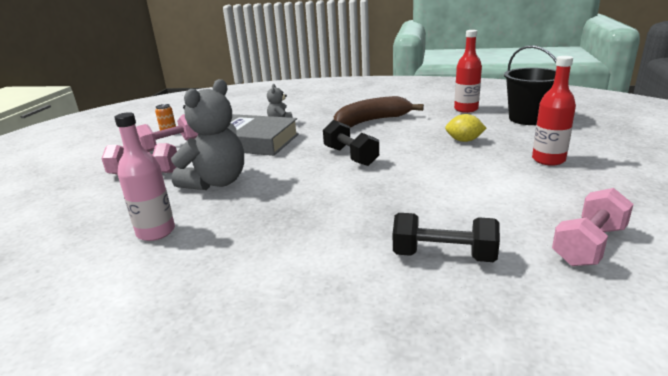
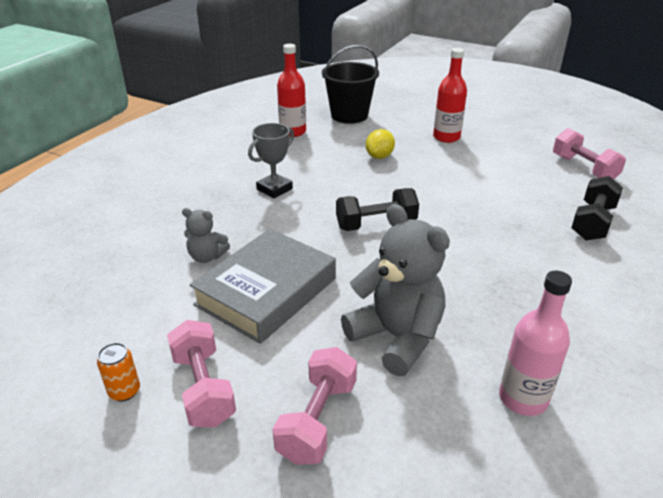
camera: 75 degrees left, 10 degrees up
(372, 121) = (274, 189): brown banana -> grey trophy

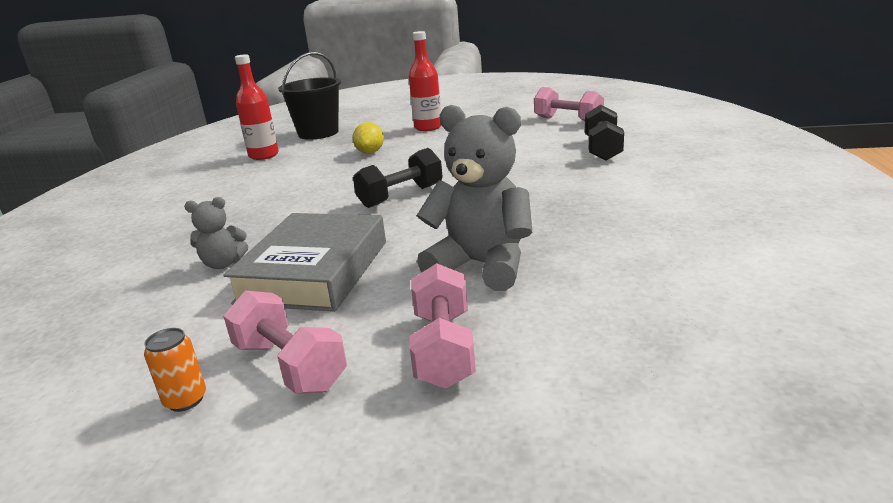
camera: 20 degrees left, 10 degrees down
(274, 189) = (271, 197): grey trophy -> none
(523, 398) = (636, 271): pink bottle -> none

